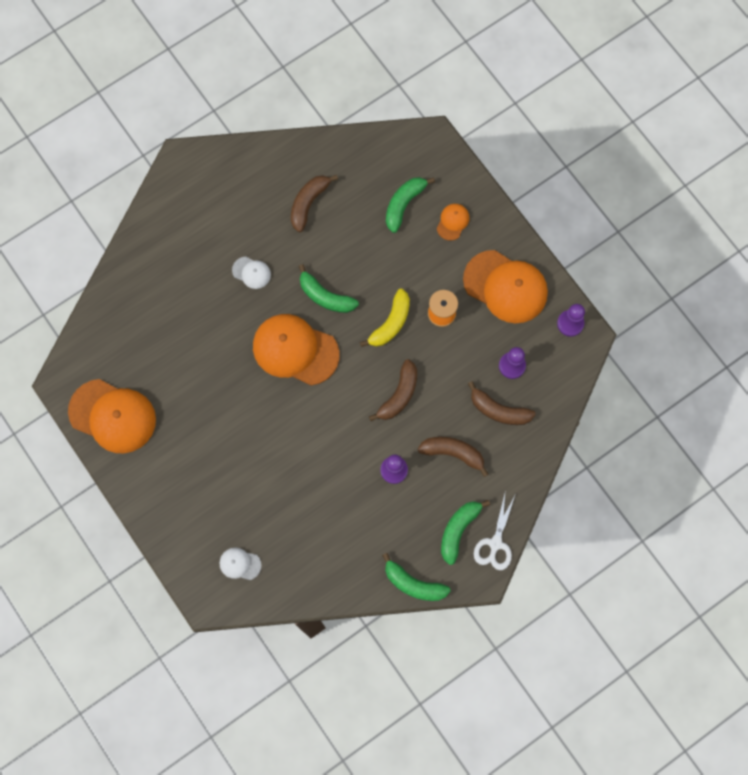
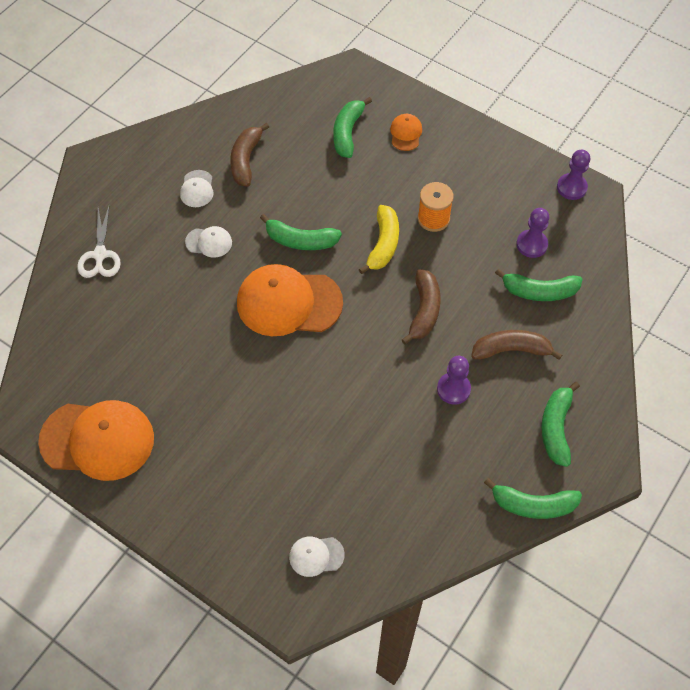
camera: 20 degrees left, 15 degrees down
(259, 218) = (197, 189): none -> white cap
(495, 543) = (604, 428): white scissors -> white scissors (100, 255)
(498, 410) = (539, 291): brown banana -> green banana
(505, 287) = (488, 174): orange cap -> none

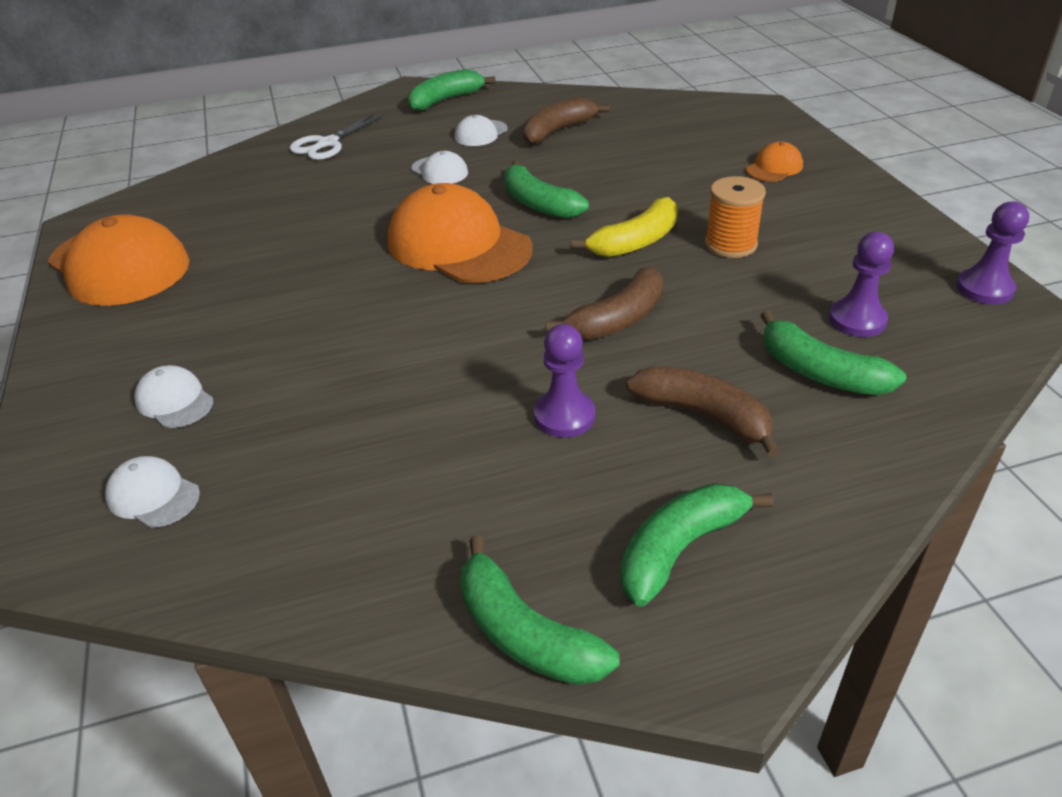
camera: 40 degrees right, 20 degrees down
(259, 503) = (174, 401): none -> white cap
(348, 133) = (700, 146): green banana -> green banana (445, 100)

